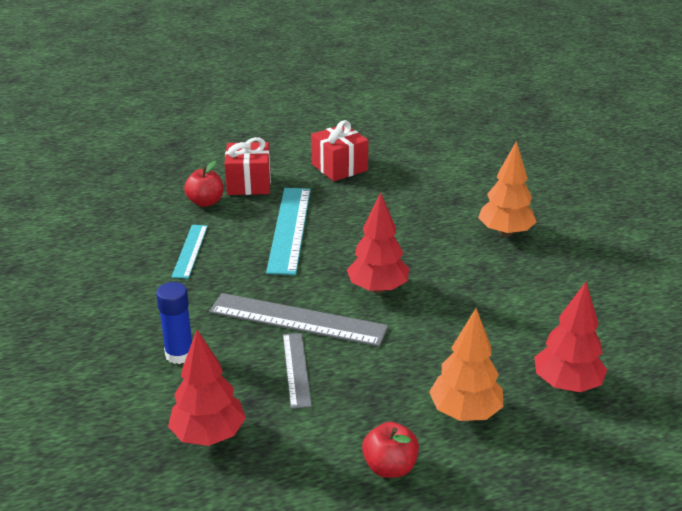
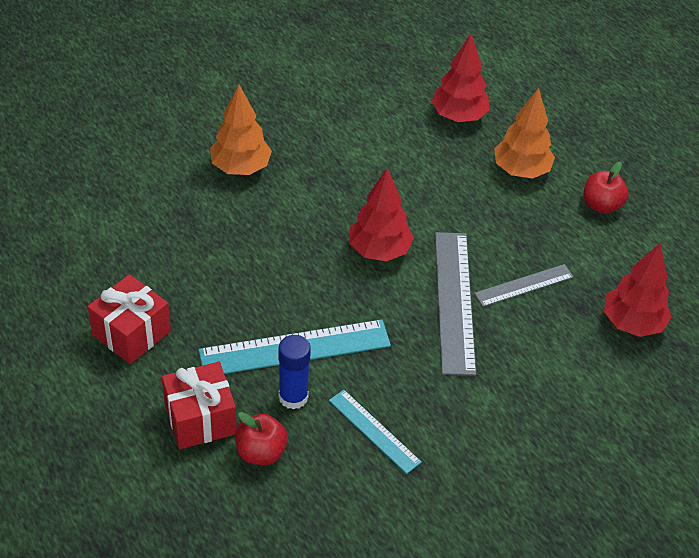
camera: 110 degrees left, 15 degrees up
(179, 354) = (547, 378): blue glue stick -> blue glue stick (293, 397)
(190, 251) = (374, 431): turquoise ruler -> turquoise ruler turned 60 degrees clockwise

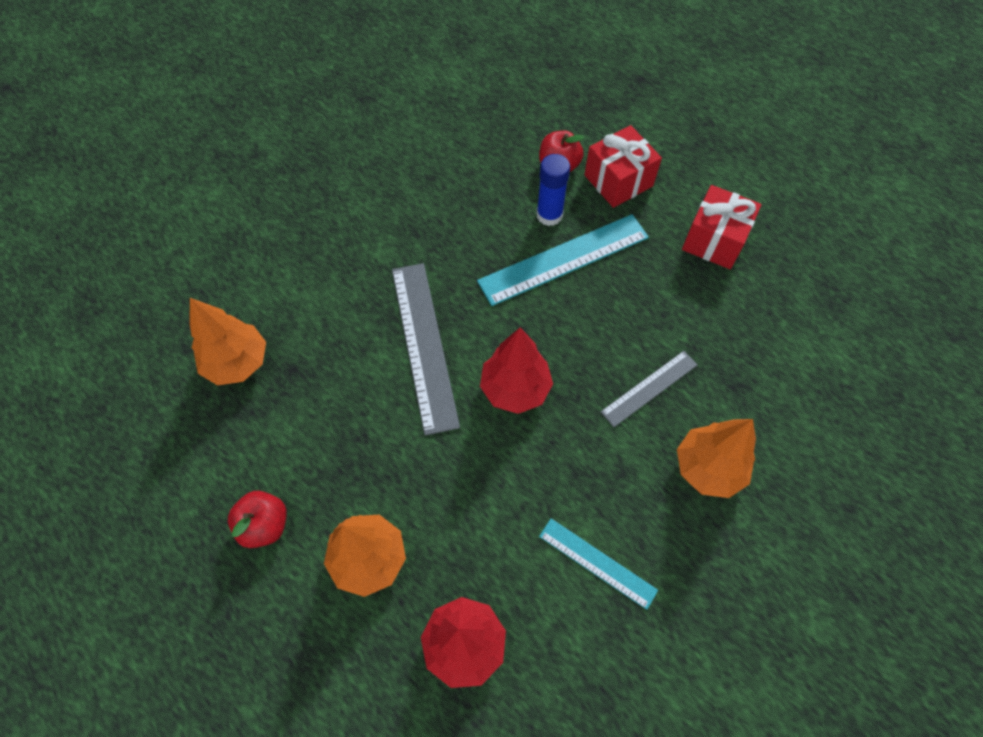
camera: 170 degrees right, 15 degrees up
(374, 431) = (472, 201): turquoise ruler -> turquoise ruler (597, 562)
(524, 285) = (353, 382): grey ruler -> grey ruler (649, 388)
(632, 323) = (237, 363): red tree -> orange tree

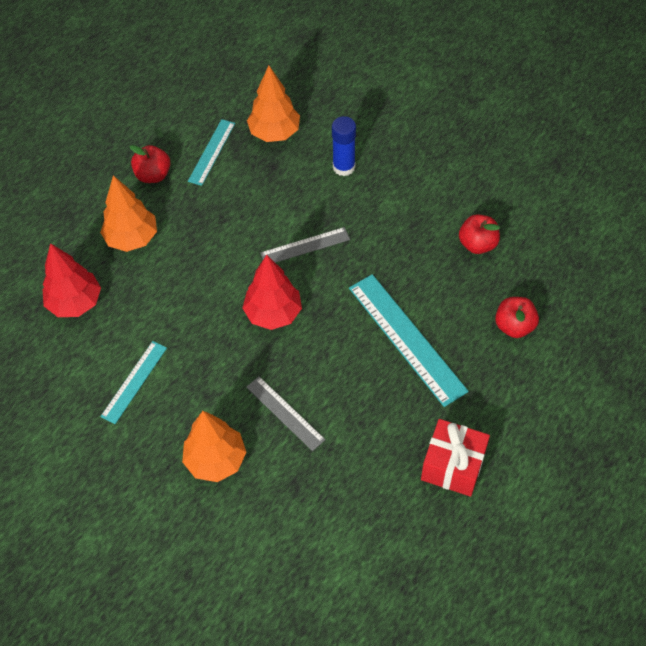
camera: 85 degrees right, 5 degrees down
(246, 443) = (211, 152): none -> turquoise ruler
(424, 345) = (305, 246): grey ruler -> grey ruler, size x0.58
(453, 180) = (477, 244): none -> red apple
(549, 215) = (453, 323): blue glue stick -> blue glue stick (344, 167)
(618, 180) = (508, 378): red gift -> none

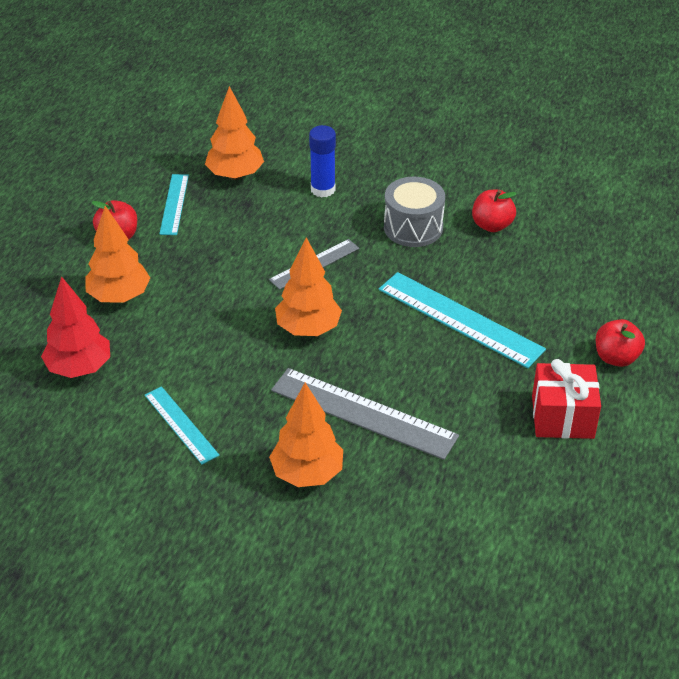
camera: 20 degrees left, 15 degrees down
(134, 382) = (181, 425): turquoise ruler -> turquoise ruler turned 45 degrees counterclockwise
(273, 313) = (308, 329): red tree -> orange tree
(285, 413) = (363, 413): grey ruler -> grey ruler, size x1.73
(406, 228) = (413, 227): none -> grey drum
(514, 326) = (563, 285): red apple -> red apple (616, 358)

